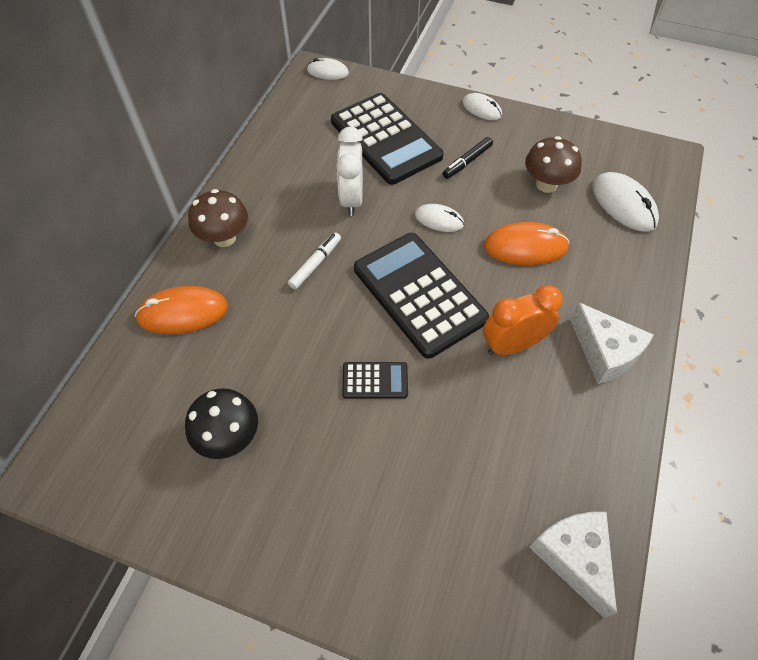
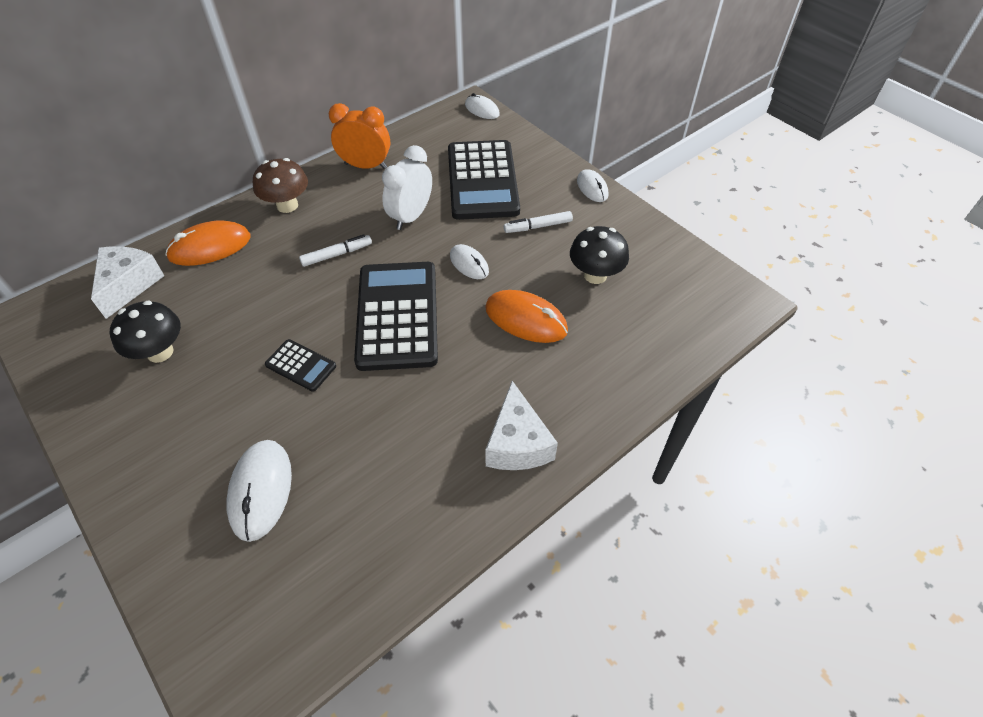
camera: 30 degrees right, 5 degrees down
(183, 313) = (210, 247): orange mouse -> orange mouse turned 45 degrees counterclockwise
(467, 162) = (538, 226): black marker -> white marker
(512, 345) = (439, 394): orange clock -> orange clock (365, 166)
(546, 184) = (595, 275): brown mushroom -> black mushroom
(573, 557) = (330, 596): white cheese -> white cheese (129, 285)
(623, 204) = (657, 324): white mouse -> white mouse (261, 490)

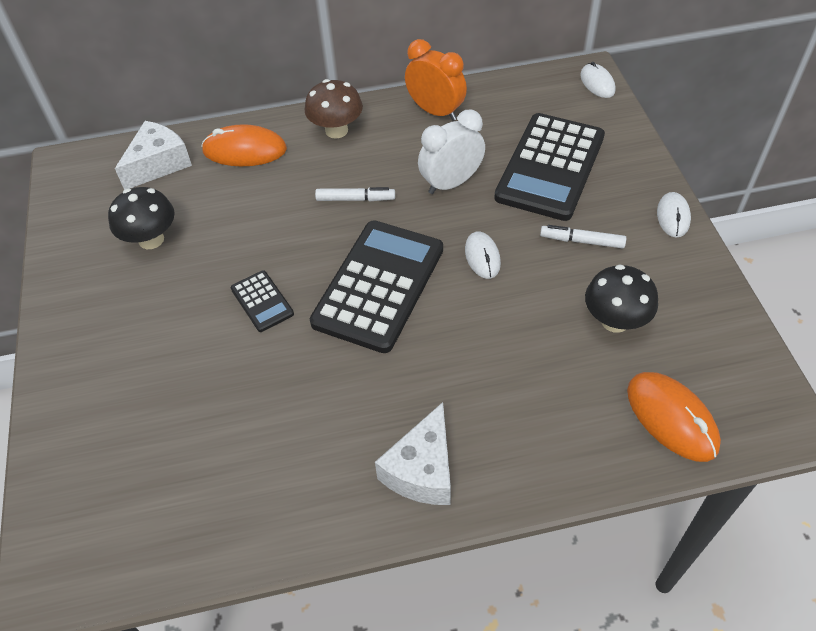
camera: 30 degrees right, 0 degrees up
(261, 490) = (165, 408): white mouse -> none
(526, 319) = (507, 341): orange mouse -> orange mouse (671, 418)

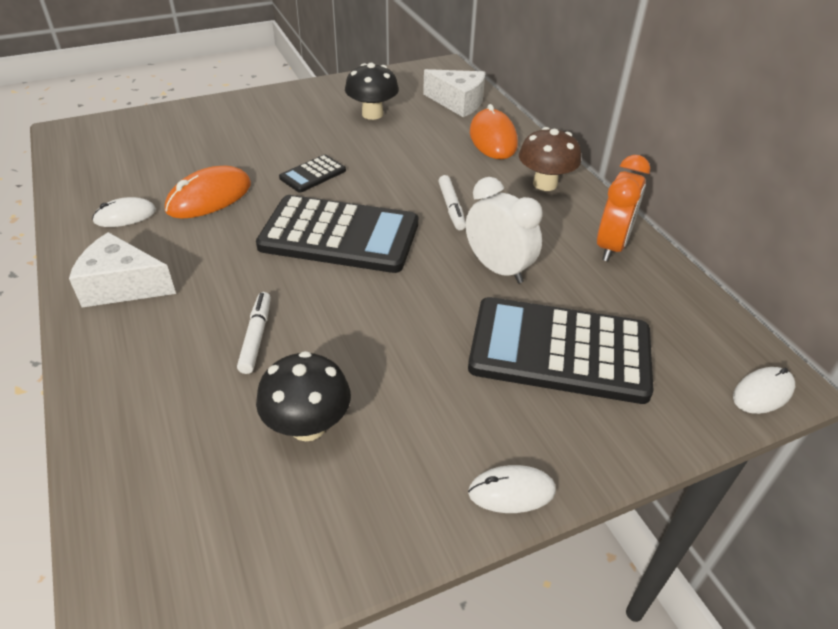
camera: 75 degrees right, 10 degrees down
(482, 256) = (392, 302): white mouse -> white mouse (125, 216)
(582, 241) = (436, 388): white marker -> white marker (256, 337)
(671, 418) = (156, 488): orange mouse -> orange mouse (209, 197)

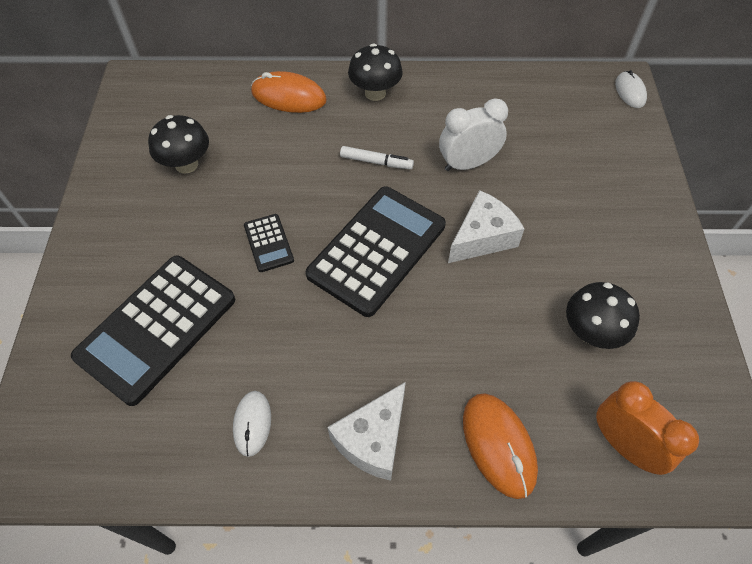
camera: 65 degrees left, 15 degrees up
(209, 197) = (260, 339): orange mouse -> orange mouse (498, 445)
(256, 337) = (485, 344): white marker -> none
(458, 103) = (210, 95): white cheese -> white cheese (482, 237)
(511, 491) = (673, 239): white mouse -> none
(545, 184) = (375, 93): brown mushroom -> black mushroom
(559, 351) = (565, 166): black calculator -> black calculator (157, 328)
(611, 246) = (470, 91): orange clock -> orange clock (624, 445)

